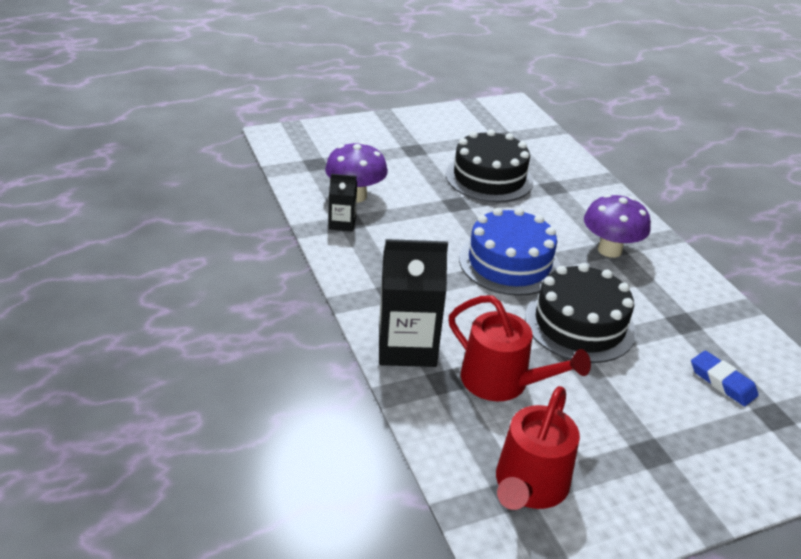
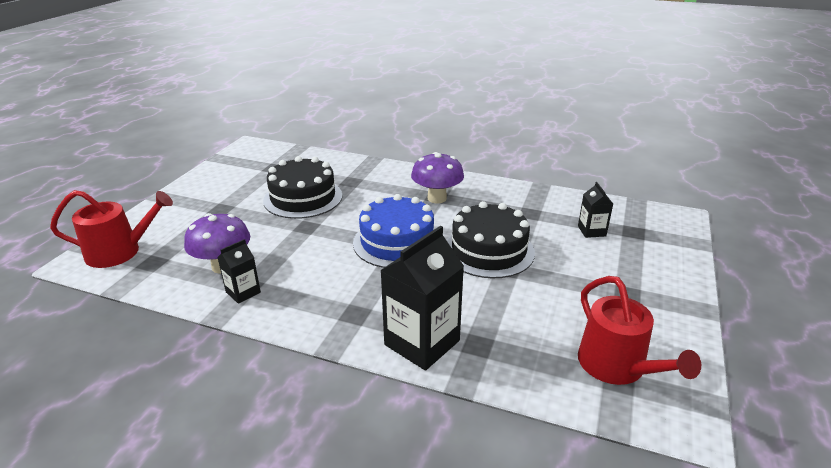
camera: 45 degrees left, 5 degrees down
(502, 382) = (507, 317): red watering can -> red watering can (120, 252)
(722, 382) = (591, 231): blue eraser -> black carton

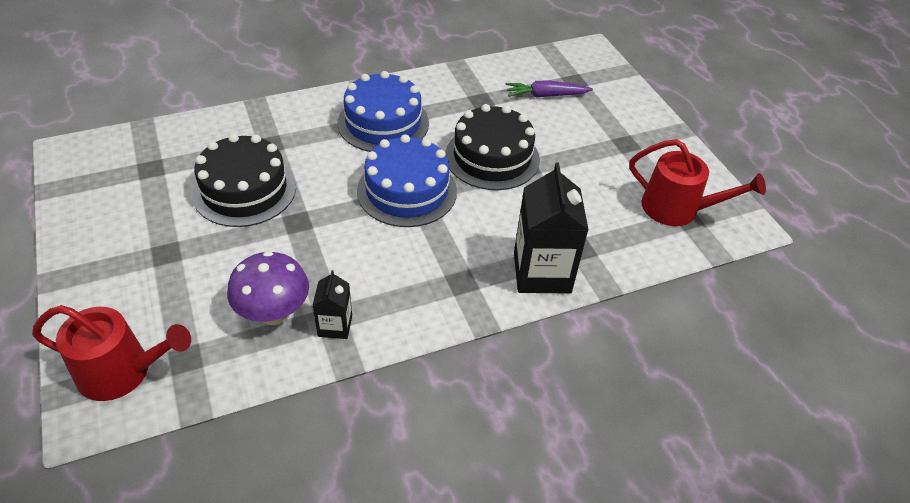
camera: 45 degrees left, 15 degrees up
(120, 252) = (122, 372): red watering can -> red watering can turned 60 degrees clockwise
(437, 198) = (383, 123): purple mushroom -> blue cake
(591, 231) = (546, 95): black carton -> purple carrot

